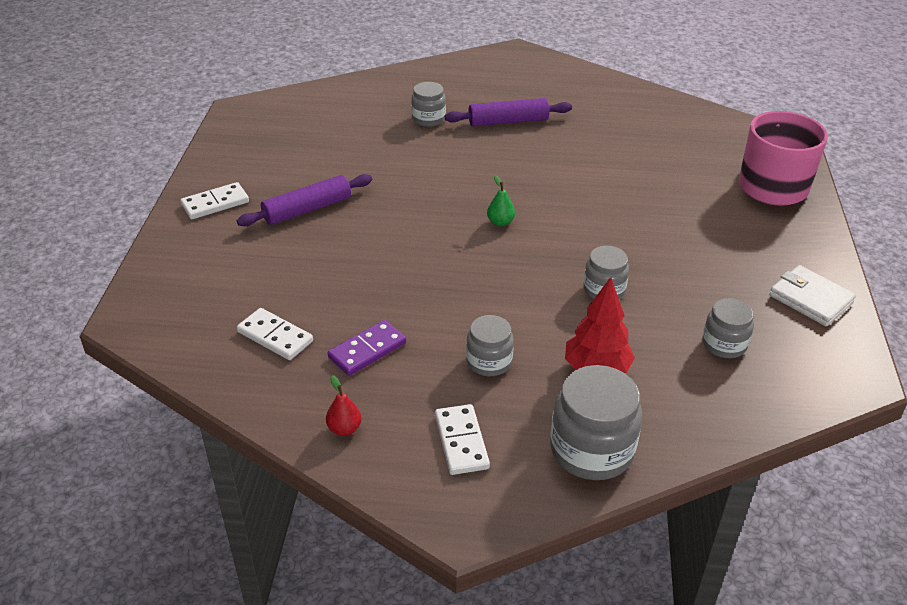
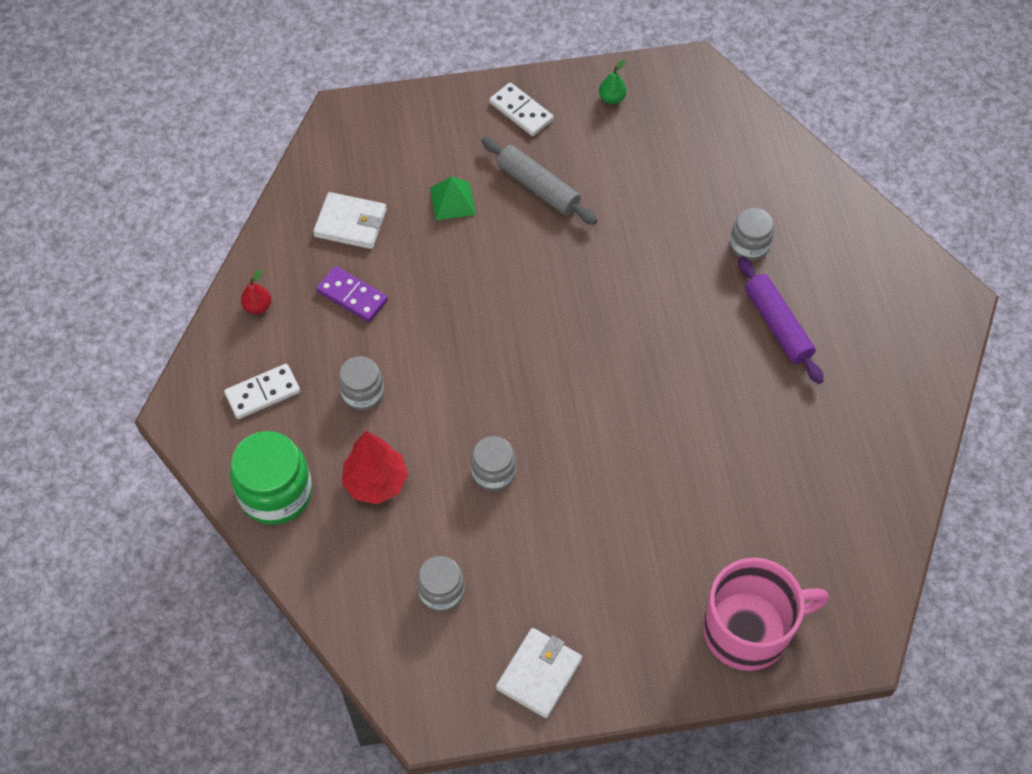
camera: 75 degrees right, 20 degrees up
(275, 337) = (350, 223): white domino -> white wallet
(290, 262) = (452, 201): none -> green pyramid
(307, 209) = (538, 187): purple rolling pin -> grey rolling pin
(500, 222) = (575, 358): green pear -> green pear (612, 98)
(591, 450) = (275, 492): grey jar -> green jar

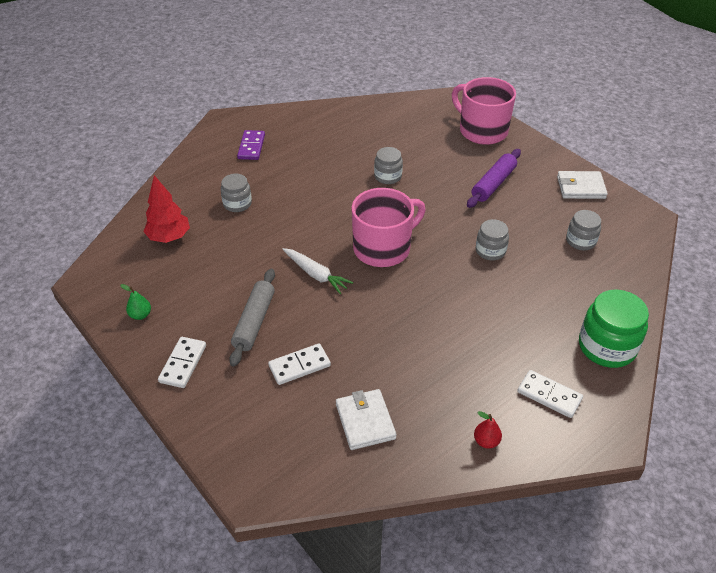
camera: 120 degrees left, 15 degrees down
(352, 296) = (428, 385): purple domino -> purple domino (251, 147)
(363, 393) = (497, 338): grey jar -> grey jar (388, 176)
(376, 482) = (549, 300): red tree -> red tree (169, 237)
(452, 201) = (299, 366): green pyramid -> white domino
(572, 271) = (316, 274): none -> white carrot
(572, 359) = (383, 248): none -> pink mug
(777, 325) = (290, 175): purple rolling pin -> purple rolling pin (493, 184)

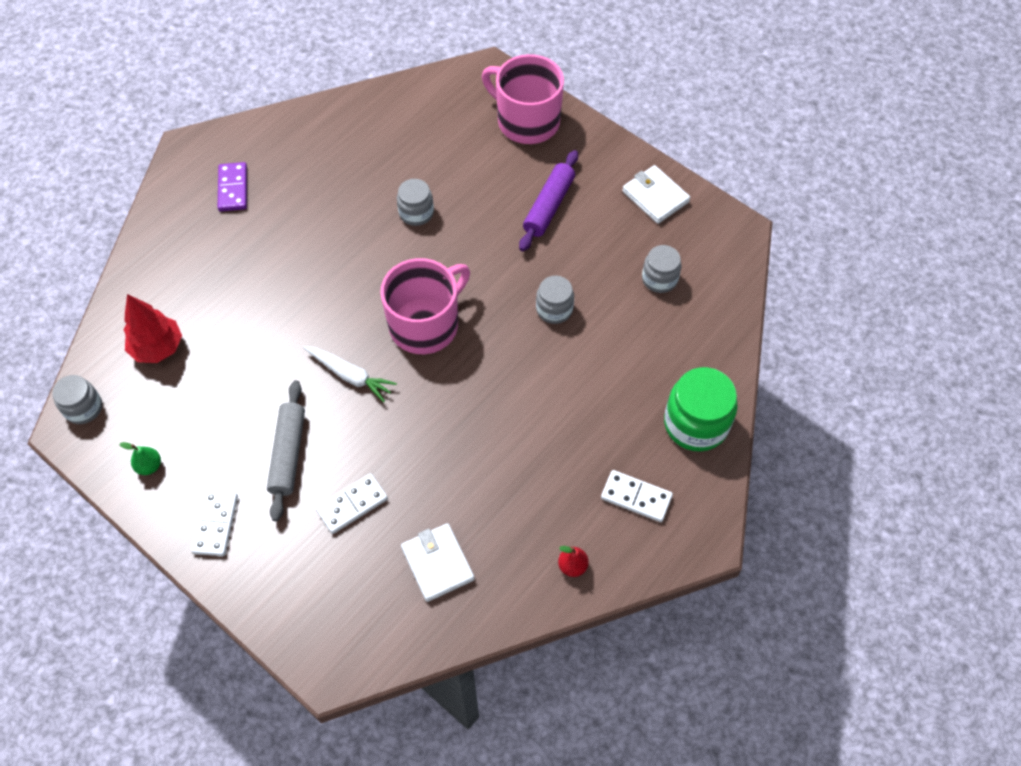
camera: 10 degrees left, 15 degrees up
(237, 204) = (233, 283): grey jar -> grey jar (83, 408)
(581, 187) = (655, 196): white wallet -> white wallet turned 60 degrees clockwise

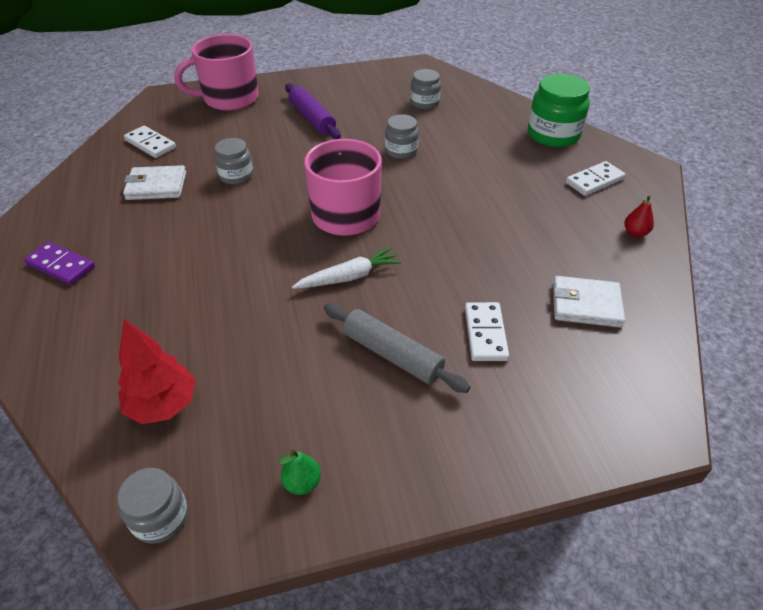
camera: 55 degrees left, 15 degrees down
(215, 524) = (426, 452): white domino -> white domino (150, 144)
(655, 196) = (359, 79): white wallet -> white wallet (156, 186)

